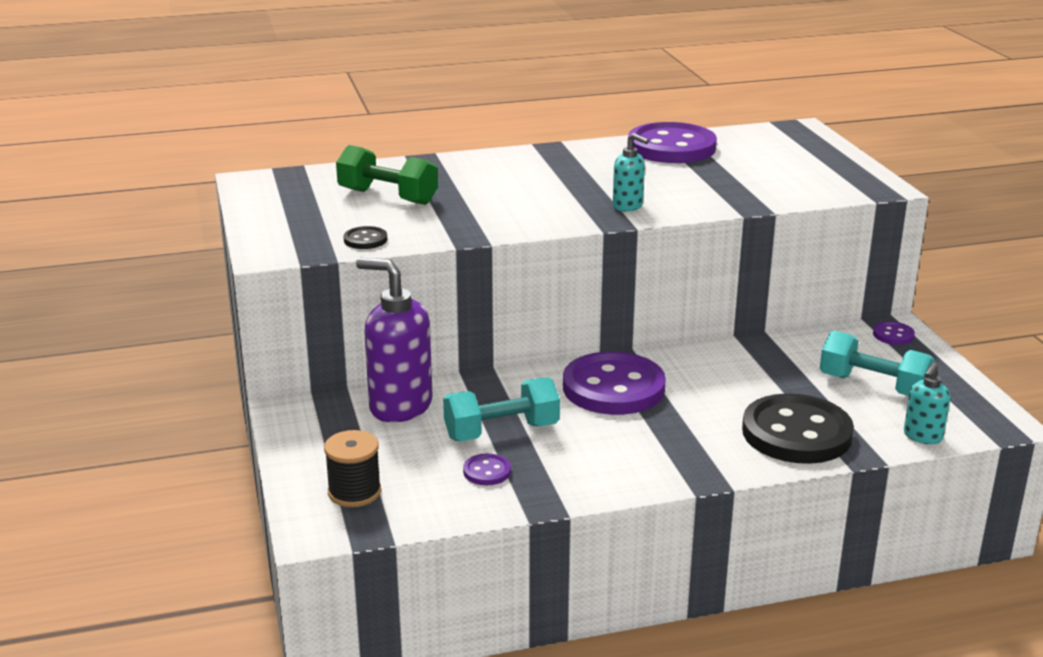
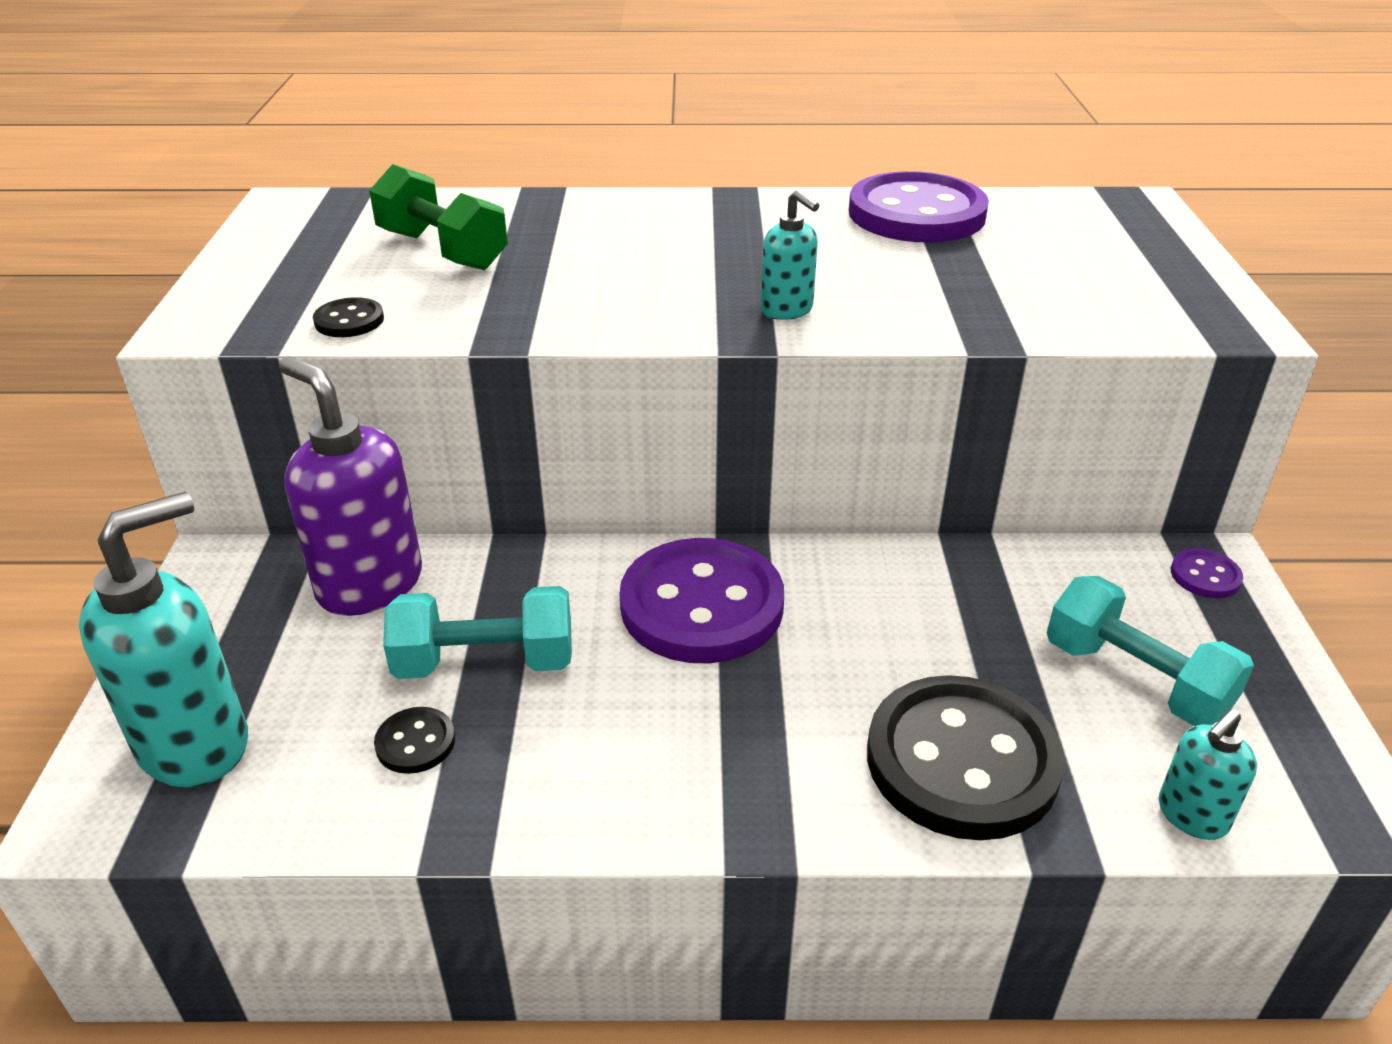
camera: 15 degrees right, 10 degrees up
(354, 492) = (196, 744): black spool -> turquoise soap dispenser
(487, 471) = (415, 742): purple button -> black button

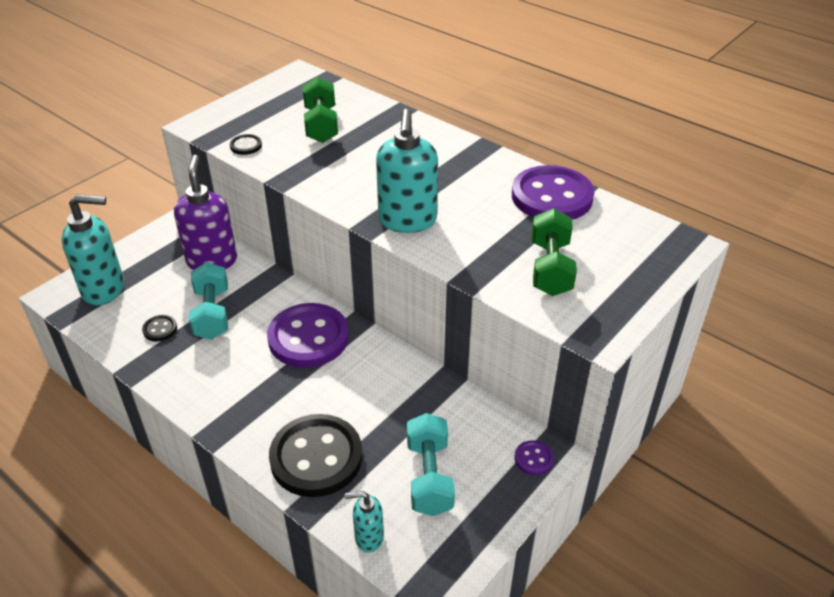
camera: 40 degrees right, 5 degrees up
(485, 662) = (212, 314): turquoise dumbbell -> turquoise dumbbell turned 45 degrees clockwise
(787, 310) = (407, 221): turquoise soap dispenser -> turquoise soap dispenser, size x1.94
(1055, 284) = (550, 268): none -> green dumbbell

